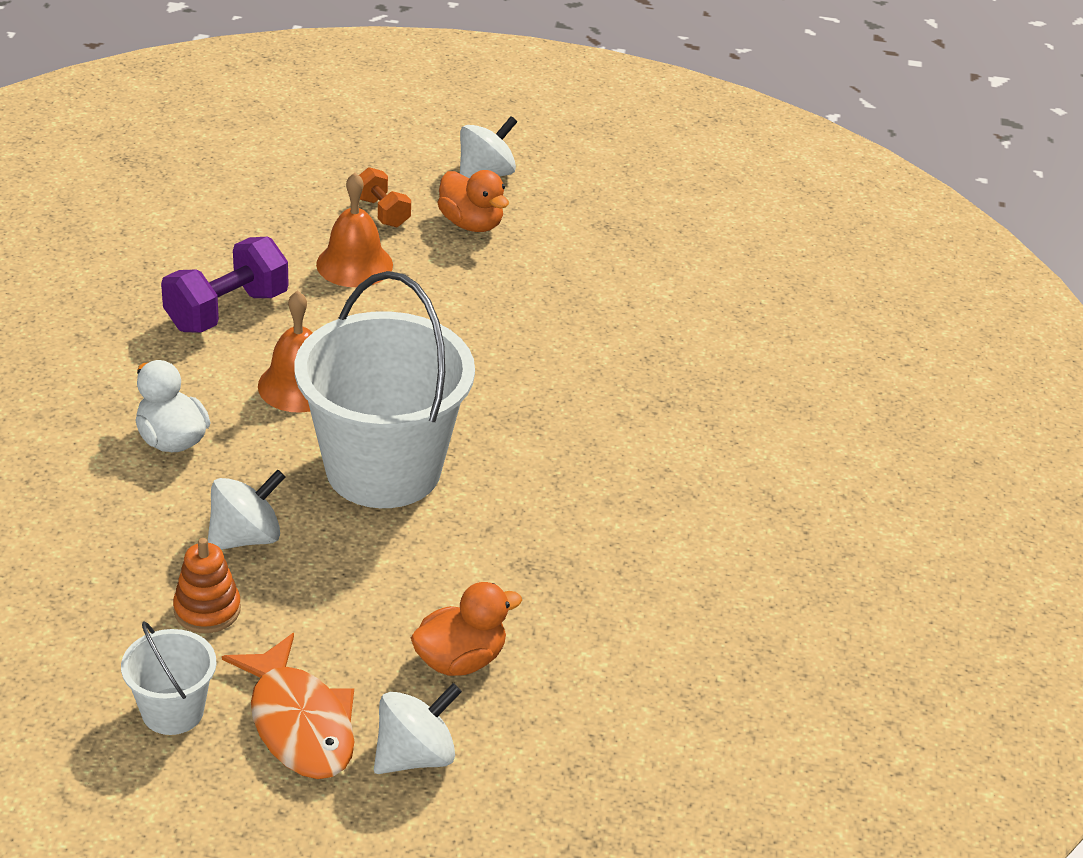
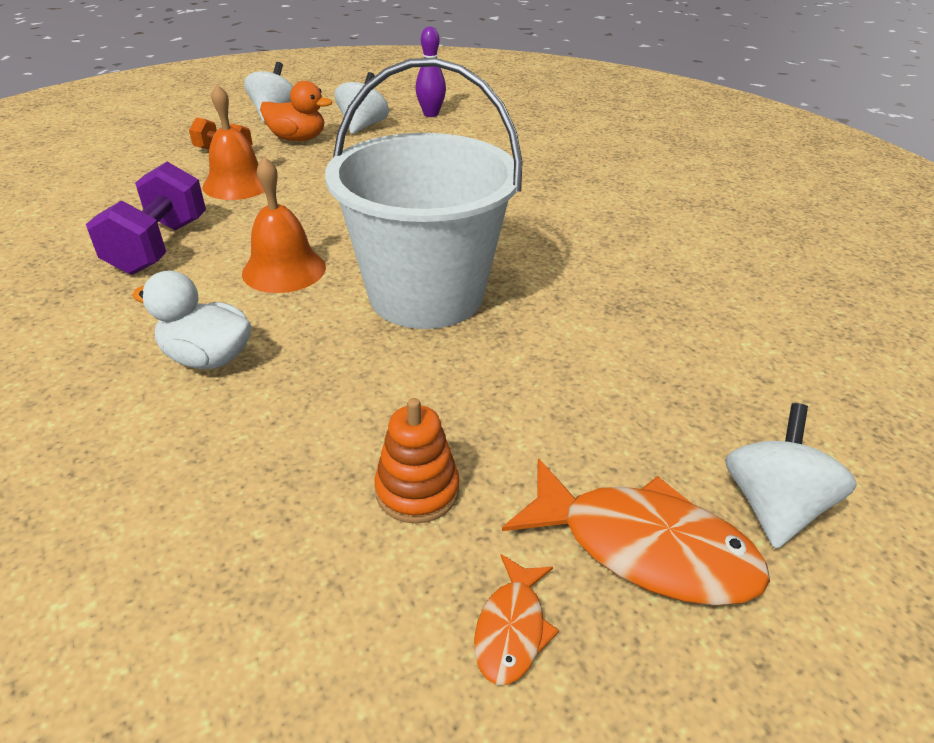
camera: 35 degrees left, 0 degrees up
(172, 711) = (512, 629): white bucket -> orange fish
(246, 537) = (375, 403): white spinning top -> white spinning top (363, 126)
(460, 660) = (680, 400): orange duck -> none
(656, 246) = (431, 114): none -> purple bowling pin

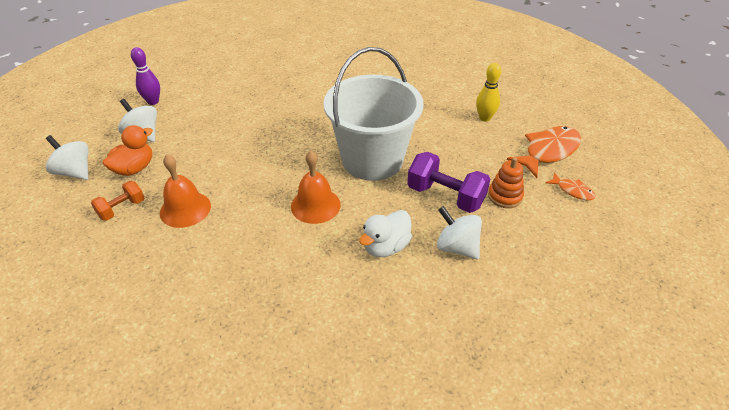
camera: 65 degrees left, 5 degrees up
(159, 246) = (249, 256): purple dumbbell -> purple dumbbell (445, 196)
(677, 406) = (485, 118): none -> yellow bowling pin
(772, 506) = (539, 118): white spinning top -> white spinning top (457, 247)

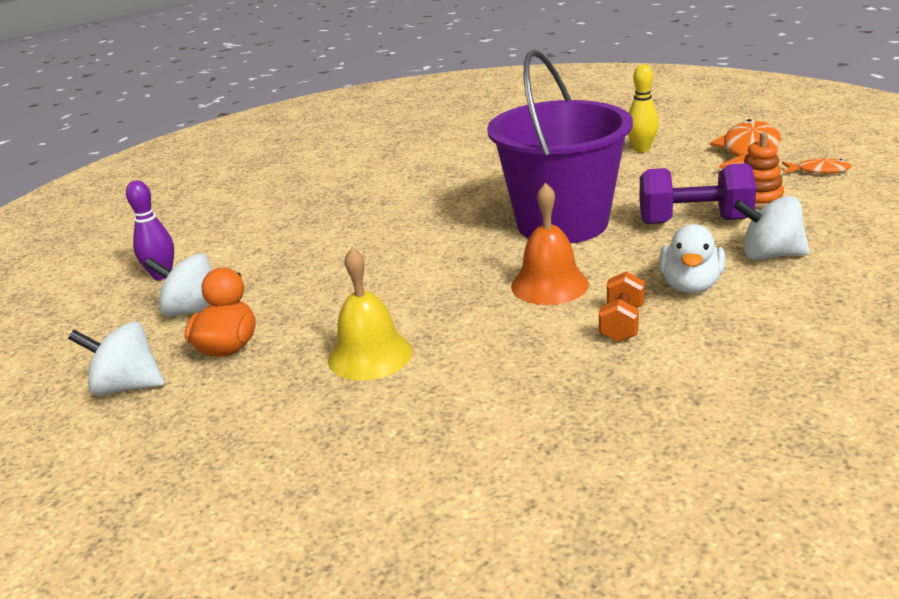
camera: 25 degrees left, 15 degrees down
(122, 209) = (267, 392): orange dumbbell -> orange dumbbell (622, 324)
(185, 209) = (370, 355): orange bell -> yellow bell
(372, 160) = (562, 223): white bucket -> purple bucket

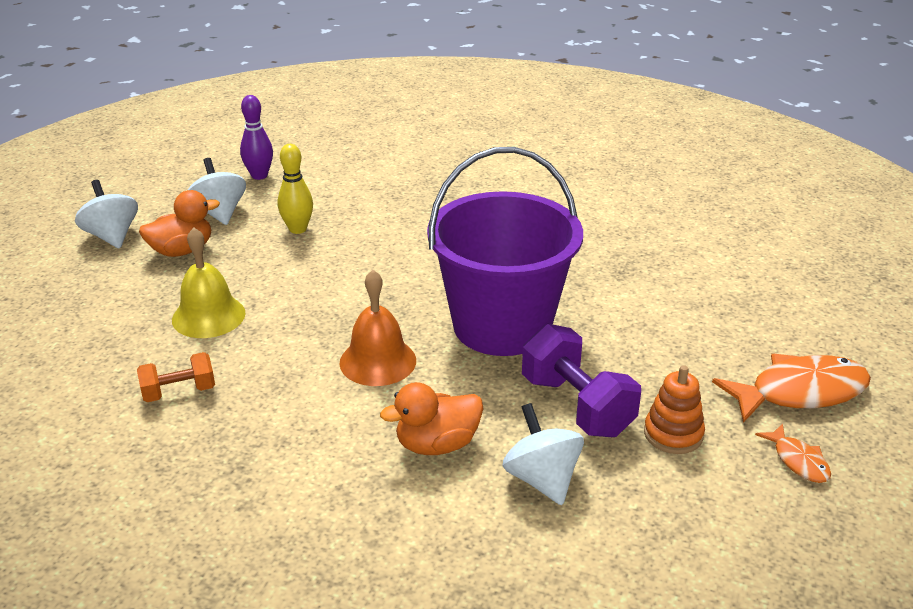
camera: 50 degrees right, 5 degrees up
(622, 324) = (338, 425): orange dumbbell -> orange dumbbell (179, 392)
(641, 149) = (725, 315): yellow bowling pin -> yellow bowling pin (298, 229)
(690, 285) = (437, 444): white duck -> orange duck

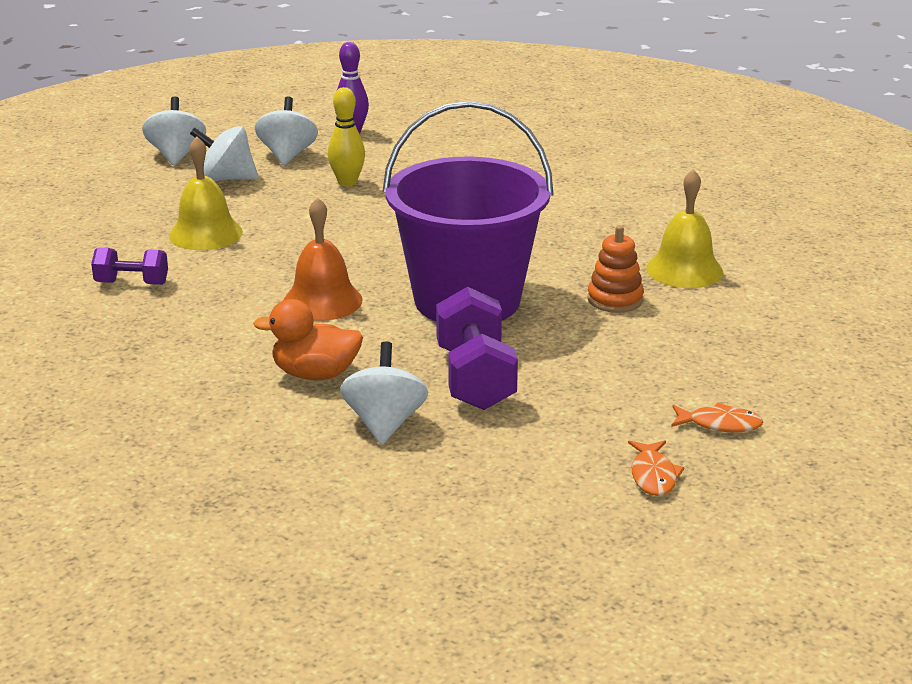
camera: 25 degrees right, 5 degrees down
(179, 392) = (132, 283): orange dumbbell -> purple dumbbell
(182, 251) = (227, 178): orange duck -> white spinning top
(644, 249) = (684, 270): none -> yellow bell
(673, 434) = (547, 423): orange stacking toy -> orange stacking toy (615, 299)
(800, 392) = (720, 424): orange fish -> orange fish, size x0.51

